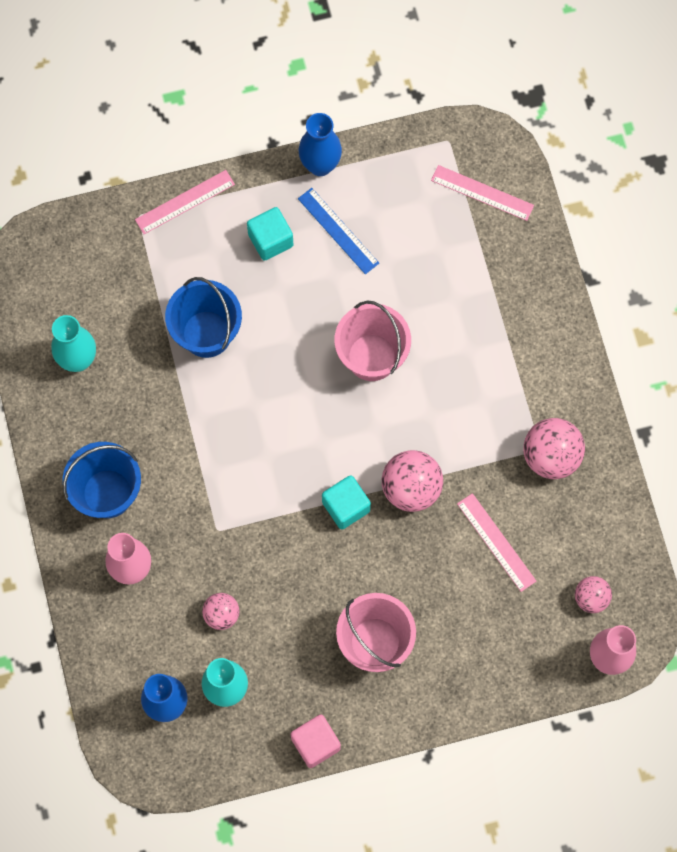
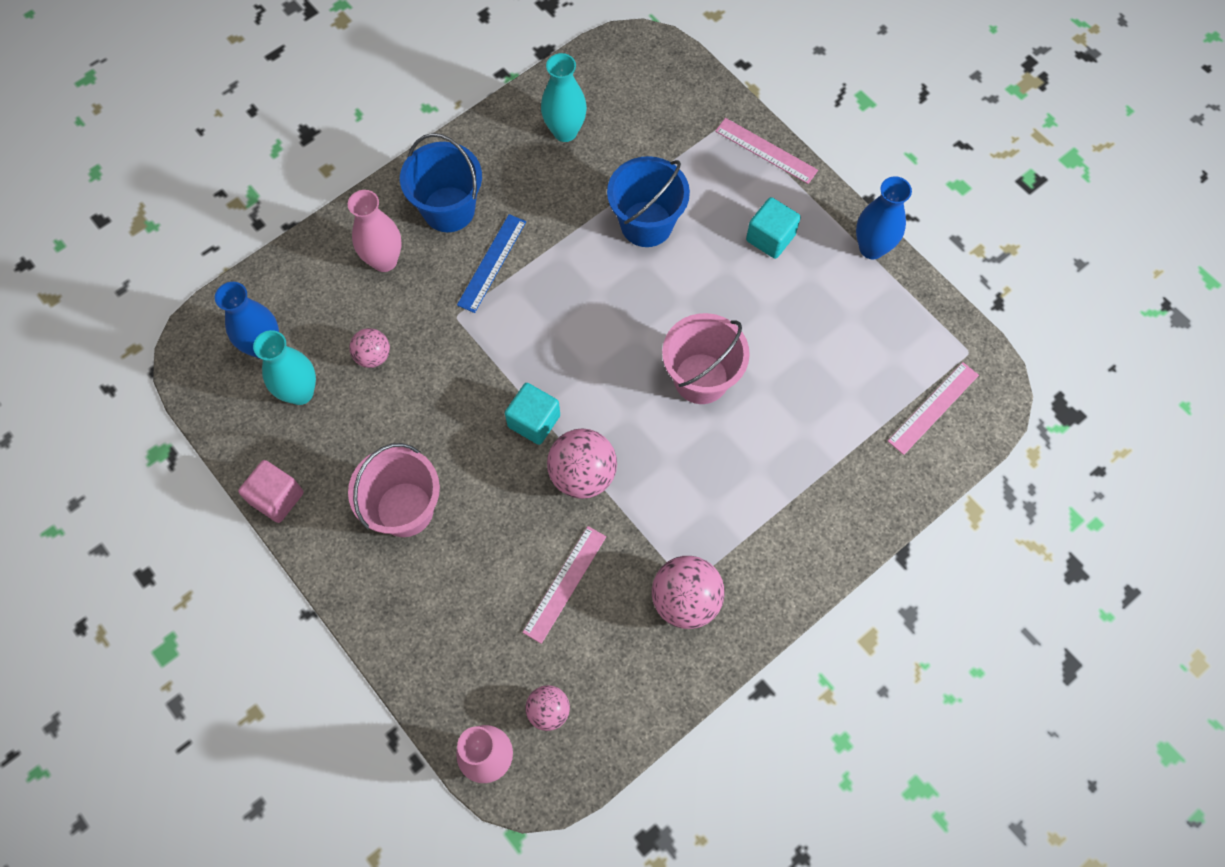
camera: 65 degrees right, 5 degrees down
(338, 231) = (814, 292): blue ruler -> blue ruler (492, 263)
(482, 193) = (933, 408): pink ruler -> pink ruler turned 45 degrees clockwise

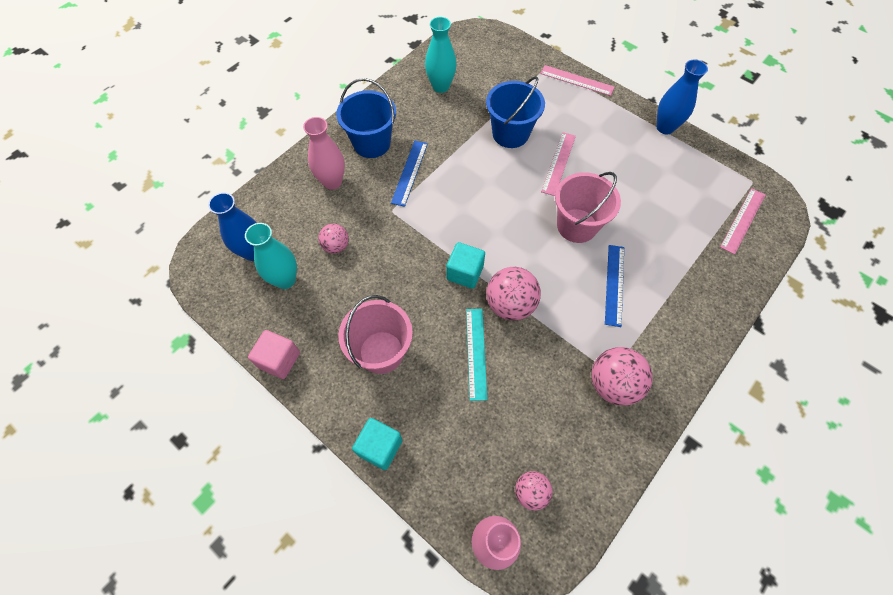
camera: 10 degrees left, 5 degrees down
(523, 530) = (476, 353): none -> turquoise ruler
(564, 583) = (517, 388): pink ruler -> pink ruler (558, 163)
(727, 470) = (614, 284): none -> blue ruler
(770, 238) = (596, 130): turquoise cube -> turquoise cube (380, 447)

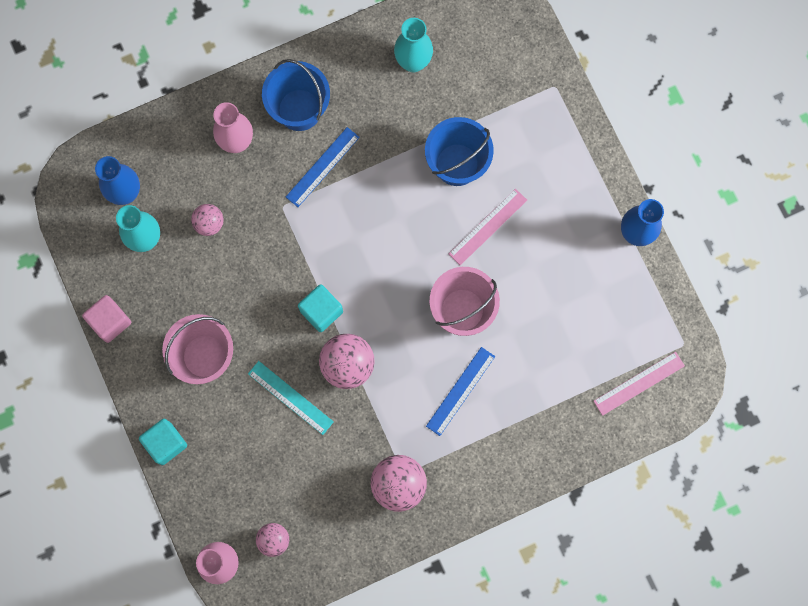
camera: 25 degrees right, 15 degrees up
(476, 353) = (290, 397): turquoise ruler -> turquoise ruler turned 75 degrees counterclockwise
(576, 80) = (575, 123): pink ruler -> none

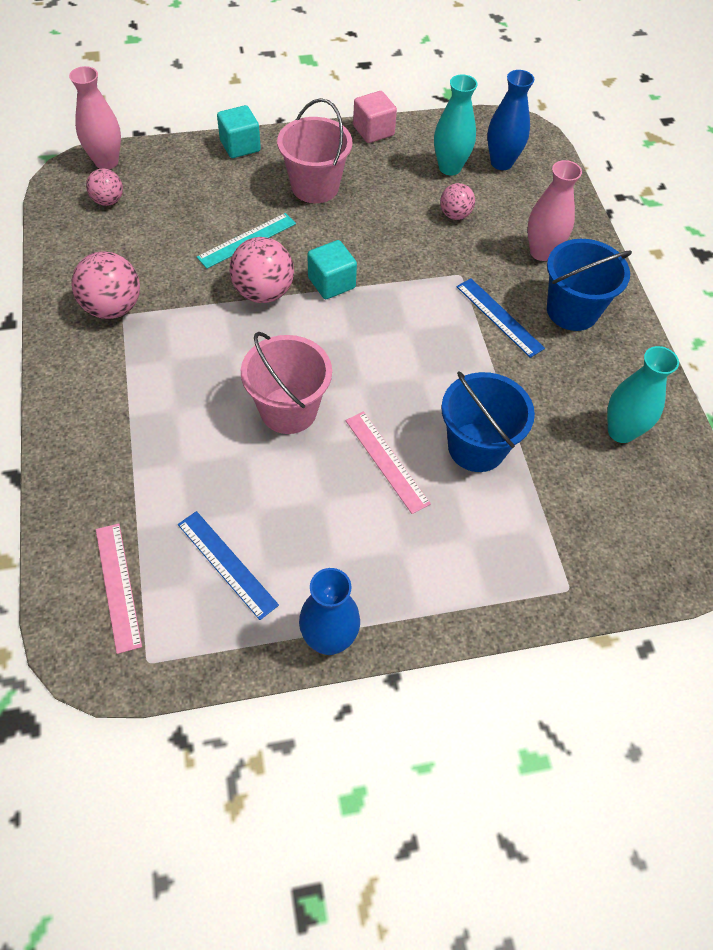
camera: 100 degrees right, 20 degrees down
(460, 391) = (192, 386): blue ruler -> blue ruler (227, 564)

